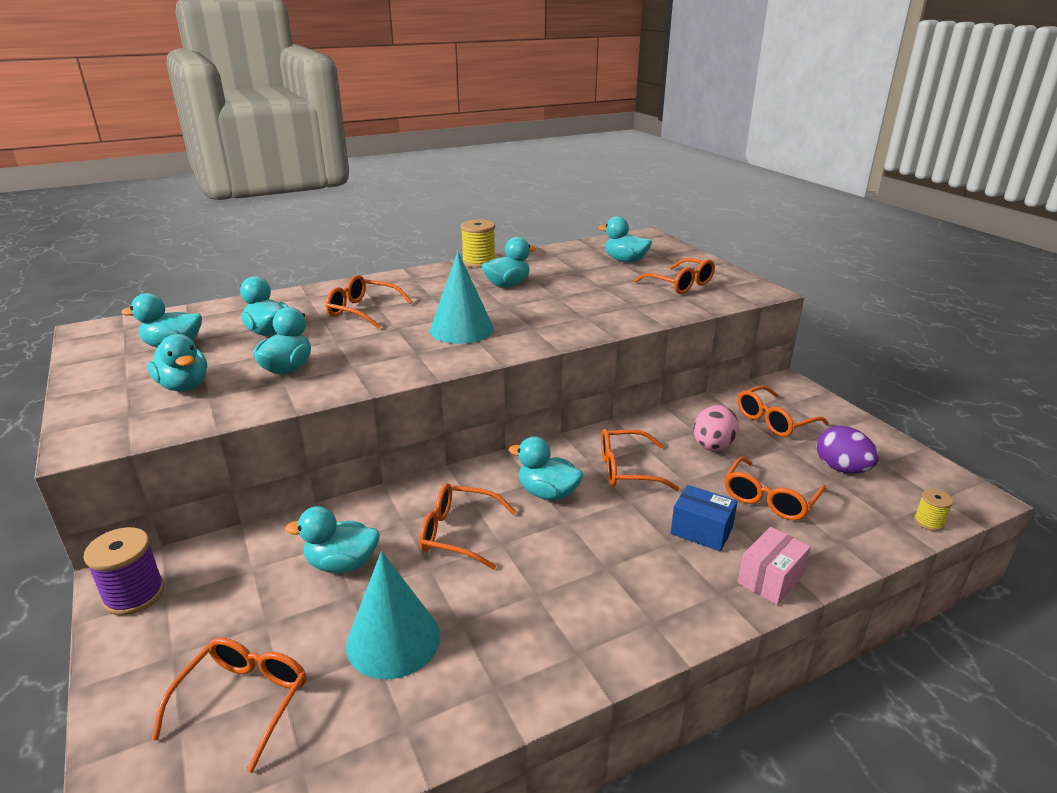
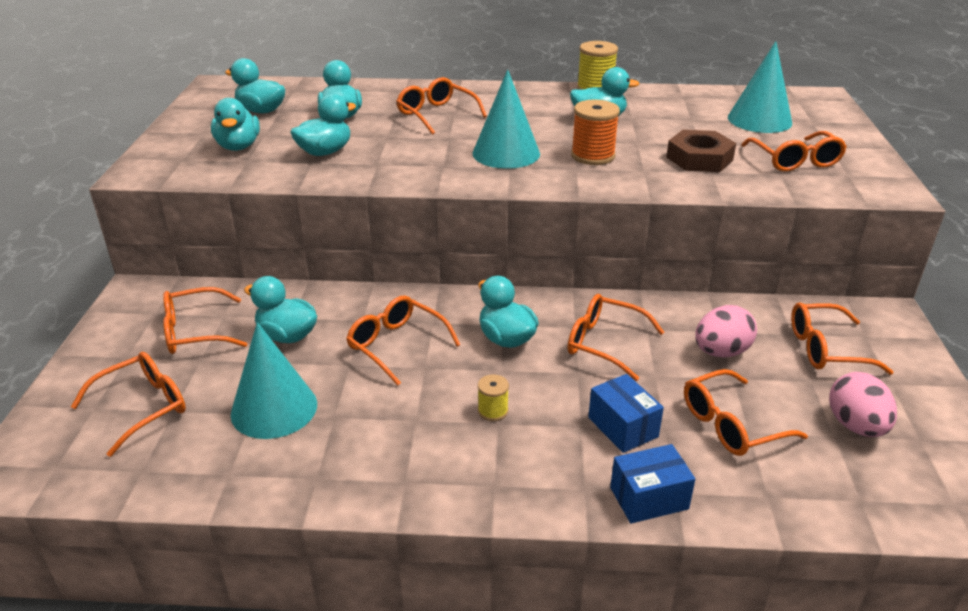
camera: 30 degrees right, 5 degrees up
(134, 595) = (136, 305): purple spool -> none
(234, 597) = (195, 332): none -> orange glasses
(534, 315) = (593, 156): none -> orange spool
(615, 298) = (699, 158): none -> brown nut
(625, 261) = (759, 120): turquoise duck -> turquoise cone
(770, 579) = (649, 498): pink box -> blue box
(841, 469) = (855, 426): purple egg -> pink egg
(928, 522) = (906, 520): yellow spool -> yellow spool (493, 411)

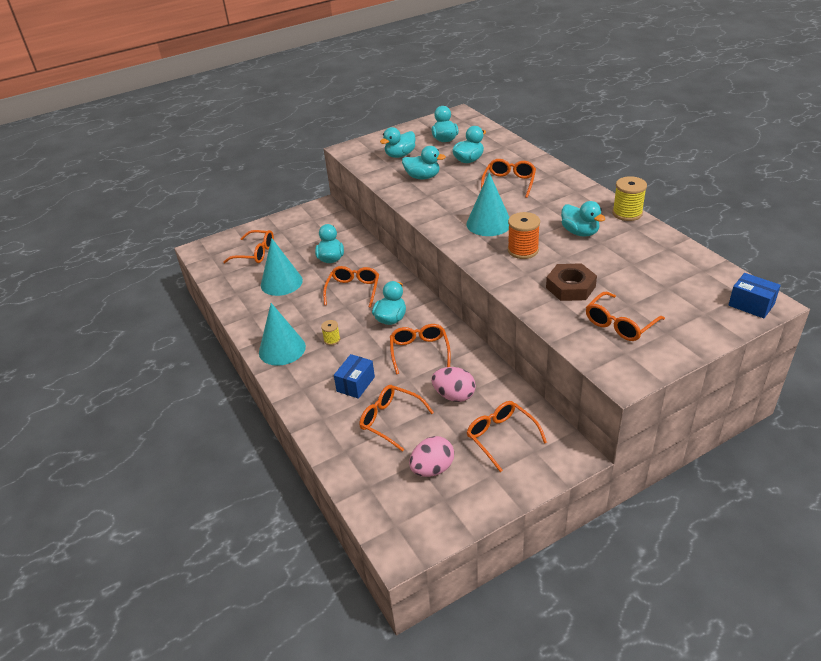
camera: 60 degrees right, 5 degrees up
(195, 332) = (310, 236): orange glasses -> none
(649, 498) = (311, 411): blue box -> blue box (751, 305)
(759, 120) = (672, 290): turquoise cone -> turquoise cone (282, 349)

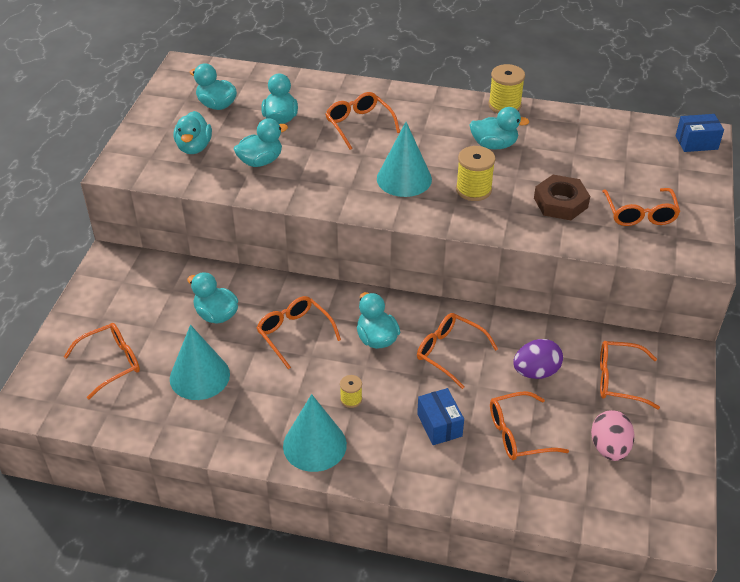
camera: 50 degrees left, 5 degrees up
(454, 395) = (536, 372): pink egg -> purple egg
(523, 250) = (473, 190): orange spool -> yellow spool

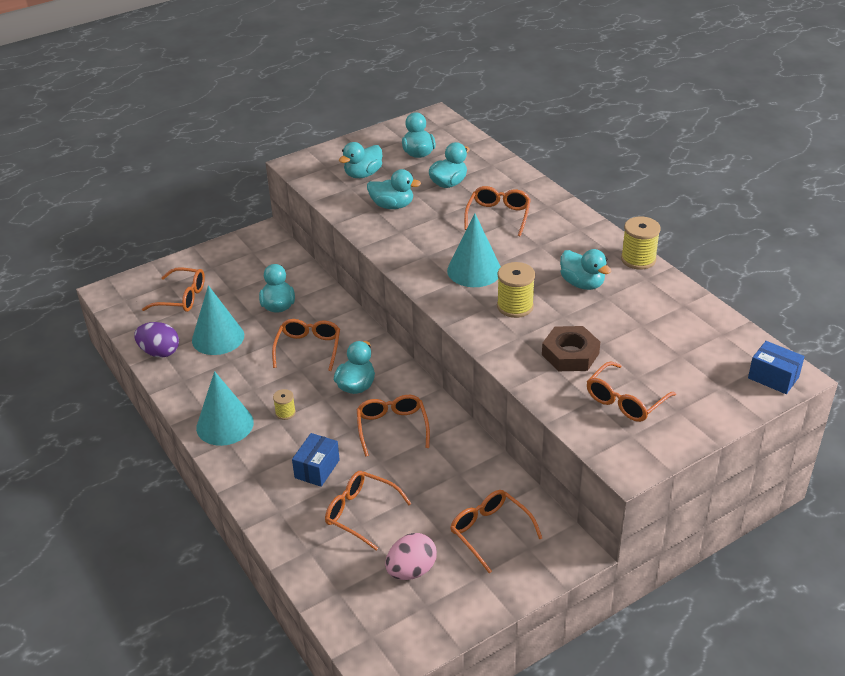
camera: 45 degrees right, 5 degrees down
(536, 372) = (434, 482): purple egg -> purple egg (160, 352)

